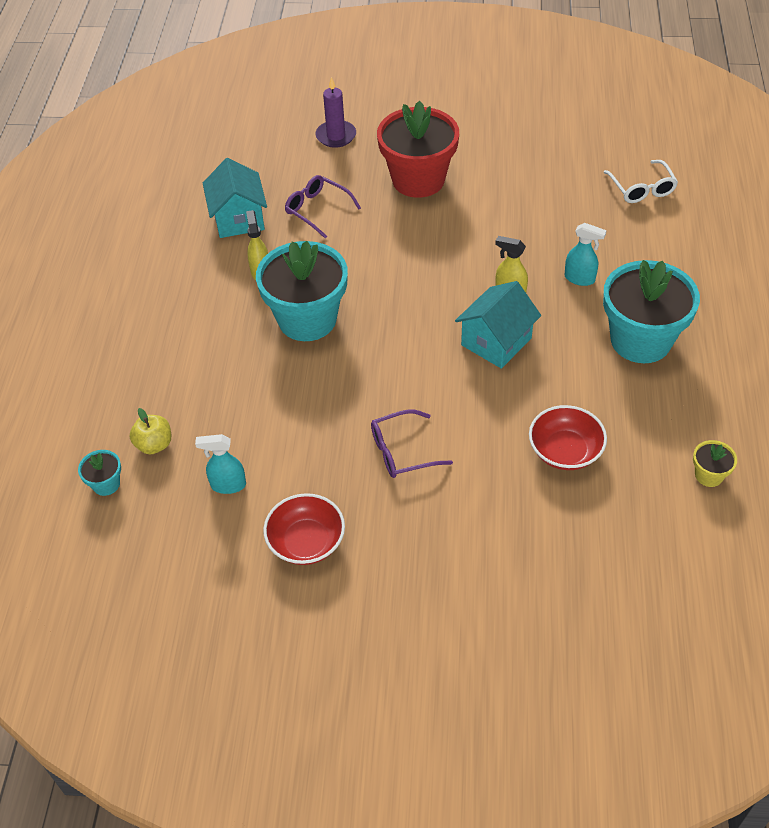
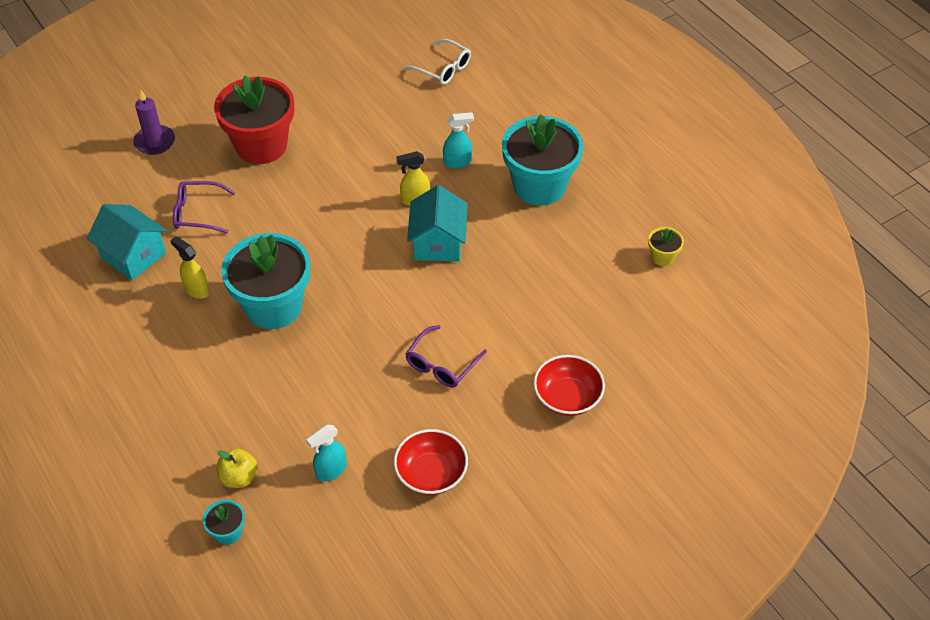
camera: 40 degrees left, 0 degrees up
(565, 451) = (556, 296): red bowl -> red bowl (567, 397)

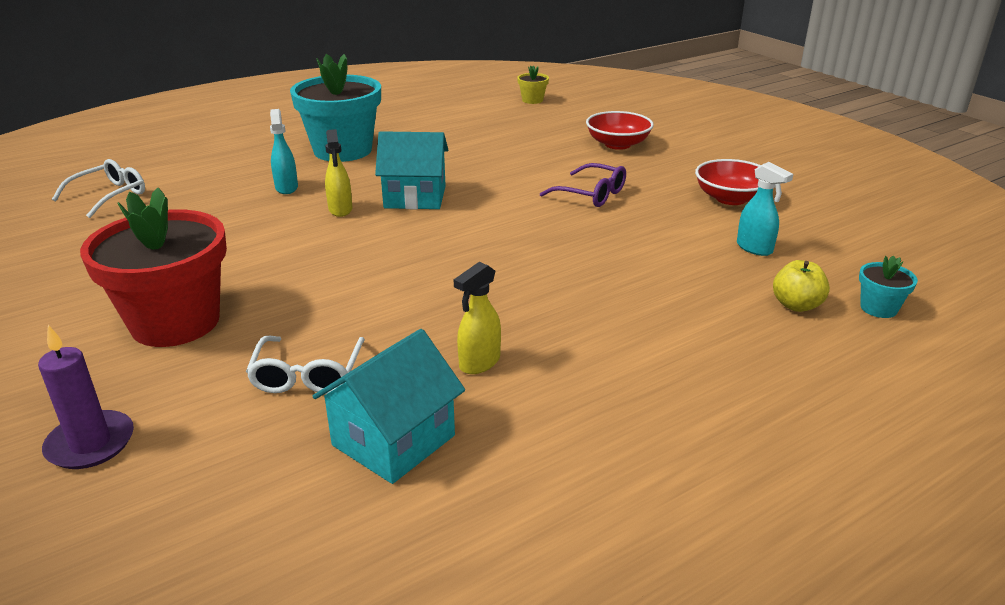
camera: 90 degrees left, 20 degrees down
(198, 213) = (308, 374): purple glasses -> white glasses
(273, 306) = (512, 295): turquoise flower pot -> none
(662, 257) = (451, 109): yellow flower pot -> yellow flower pot (532, 100)

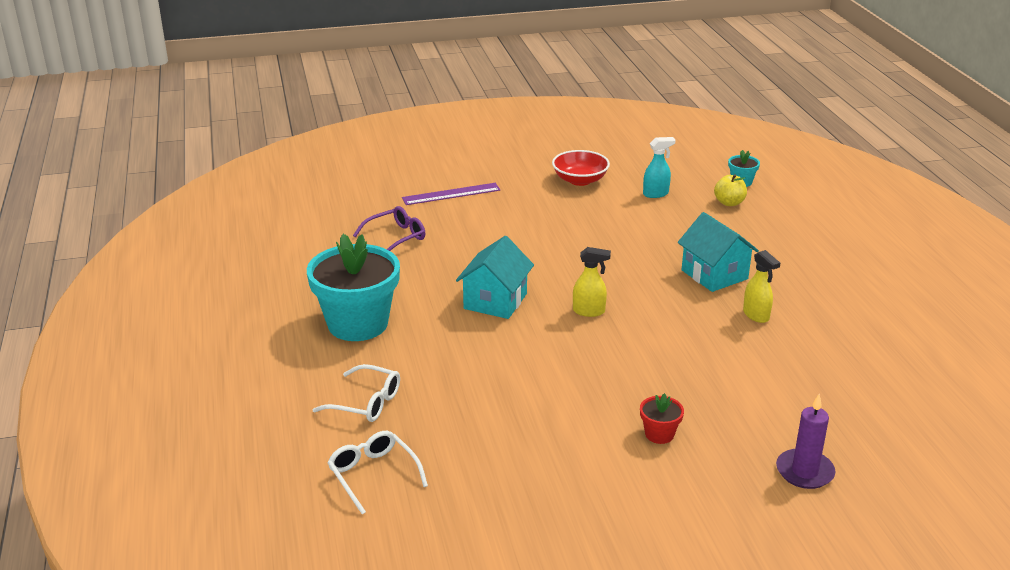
camera: 70 degrees left, 0 degrees up
(175, 322) = (659, 434): red flower pot -> red flower pot, size x0.42
(286, 187) = (429, 364): turquoise spray bottle -> none
(308, 374) = (749, 380): white glasses -> white glasses (365, 402)
(340, 210) = (498, 340): yellow spray bottle -> yellow spray bottle (589, 311)
(393, 440) = (826, 356): turquoise house -> turquoise house (714, 274)
(532, 100) = (310, 206): yellow flower pot -> none
(590, 194) = (540, 227): purple glasses -> purple glasses (395, 238)
(617, 144) = (451, 194): red bowl -> purple ruler

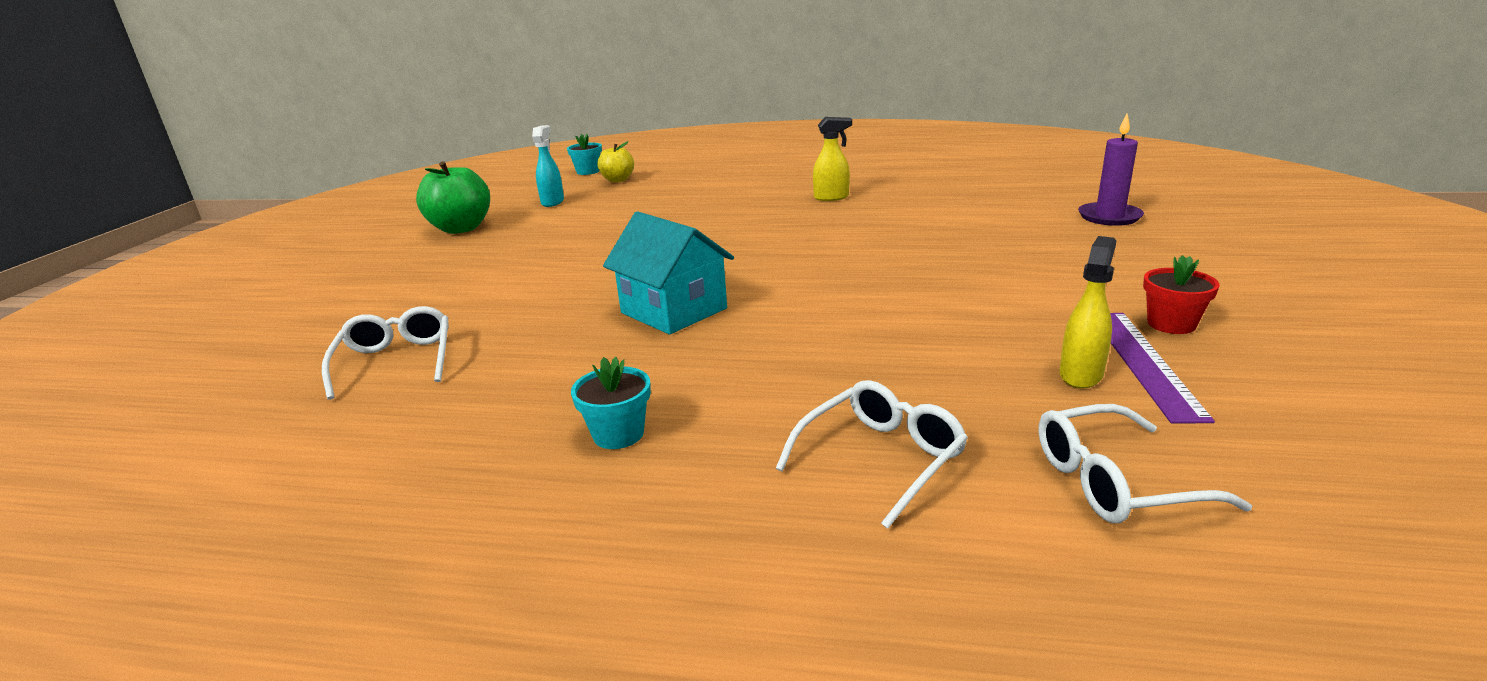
camera: 65 degrees left, 5 degrees down
(358, 324) = (618, 434): turquoise flower pot -> turquoise flower pot, size x0.42
(395, 238) = (396, 361): purple glasses -> white glasses
(451, 194) = (349, 303): purple ruler -> purple ruler (1144, 362)
(580, 180) = (461, 228): red bowl -> green apple
(589, 311) = (755, 262): yellow spray bottle -> yellow spray bottle (1081, 375)
(659, 434) = (1033, 263): red flower pot -> red flower pot (1171, 324)
(714, 274) = (741, 202): turquoise house -> none

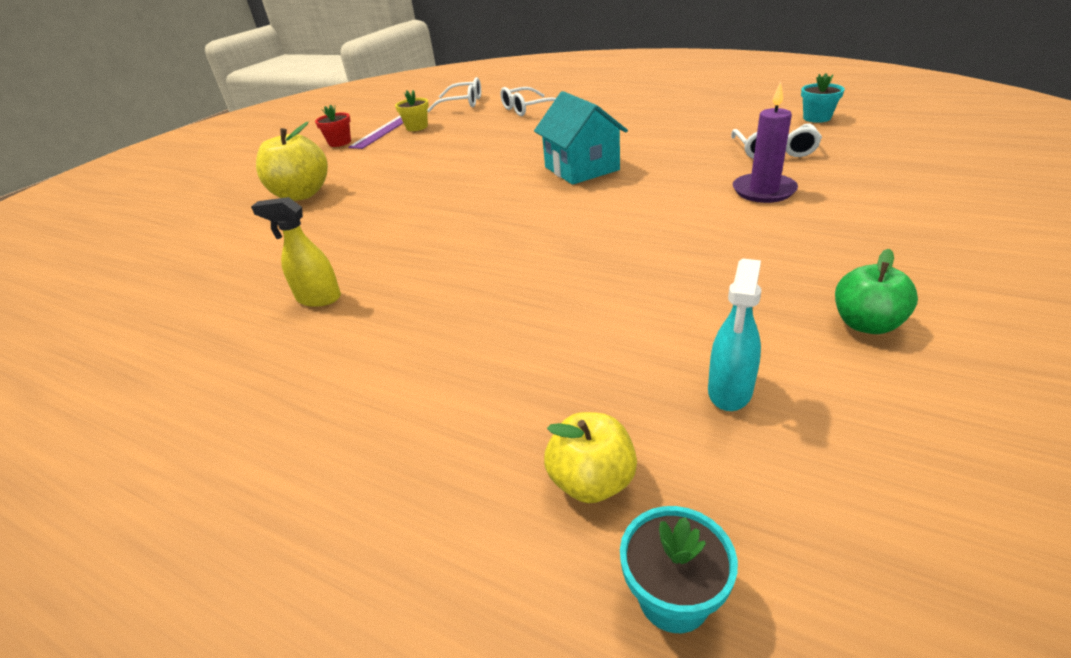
camera: 160 degrees left, 10 degrees up
(461, 228) = (866, 324): green apple -> green apple, size x0.62
(618, 434) = (627, 117): turquoise flower pot -> turquoise flower pot (817, 118)
(1021, 248) = (301, 194): none -> yellow apple
(1081, 375) = (417, 127): yellow spray bottle -> yellow flower pot
(1109, 217) = (182, 218): purple candle -> purple candle (763, 191)

